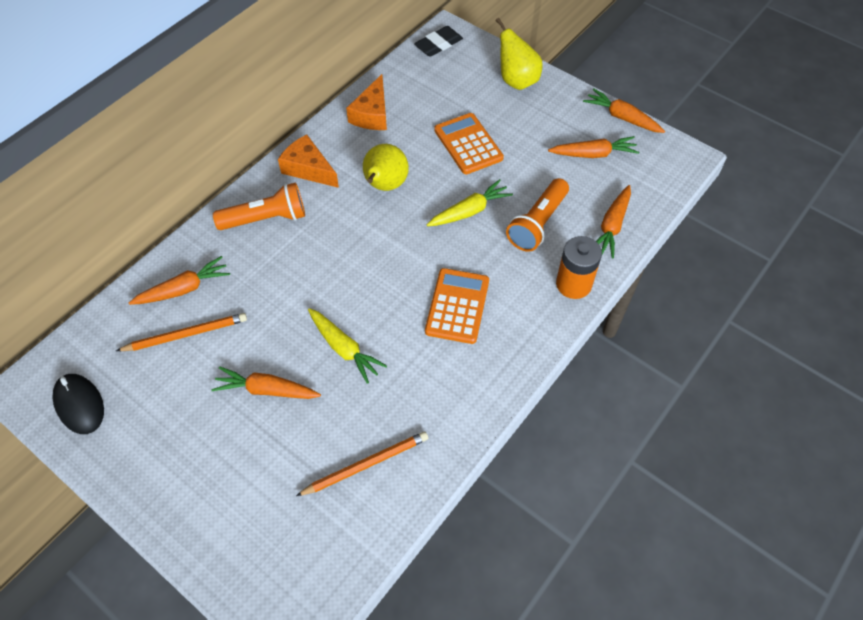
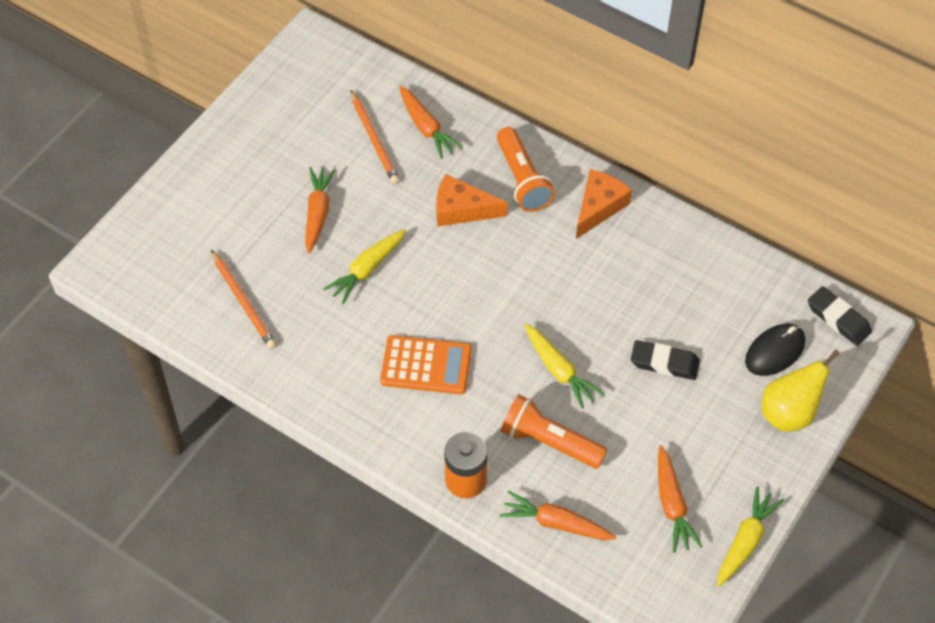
camera: 85 degrees right, 0 degrees up
(79, 405) = (297, 78): black mouse -> black mouse (774, 351)
(372, 114) = (696, 258): orange cheese -> orange cheese (462, 209)
(385, 186) = (585, 283): yellow pear -> none
(468, 144) = (664, 363): orange calculator -> black eraser
(622, 118) = (745, 542): orange carrot -> yellow carrot

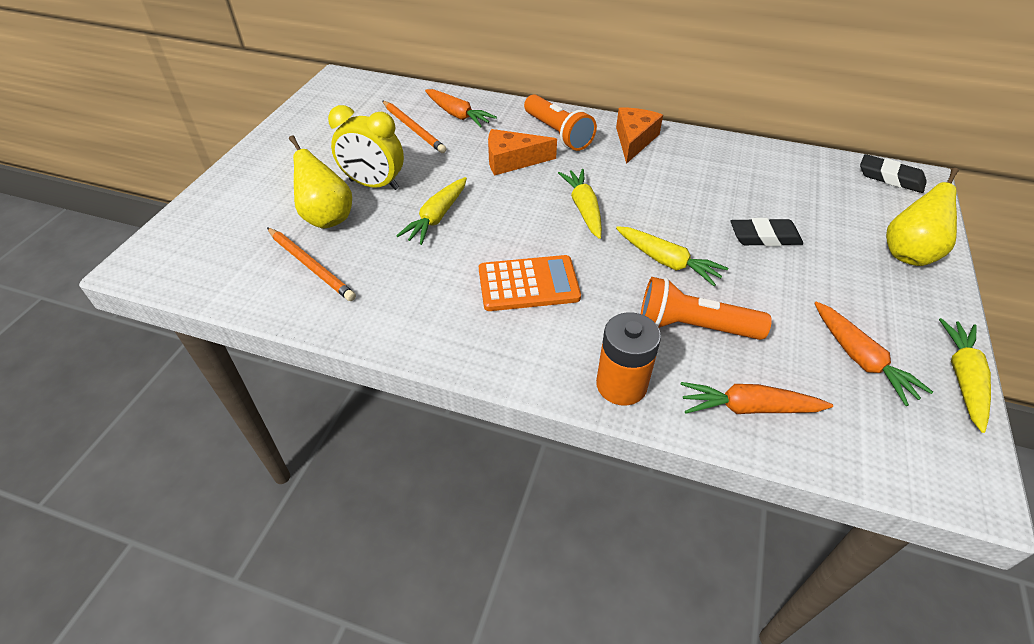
camera: 15 degrees left, 10 degrees down
(266, 247) = (327, 218): none -> yellow pear
(318, 213) = (374, 185): orange carrot -> yellow clock
(508, 290) = (584, 209): none -> yellow carrot
(774, 351) = (856, 210): black mouse -> none

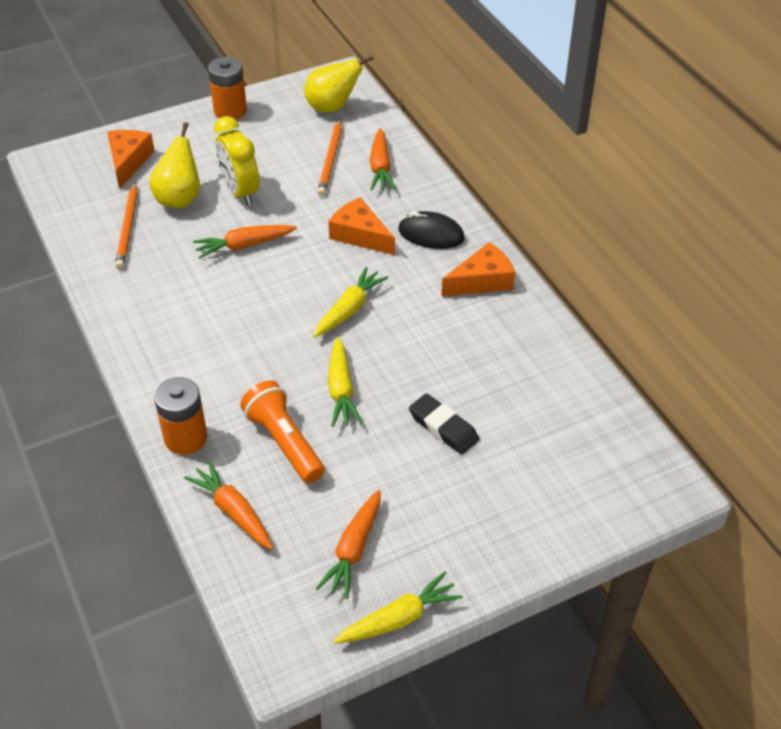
camera: 45 degrees right, 0 degrees up
(234, 218) = (128, 161): none -> orange cheese
(278, 139) = (230, 110): none -> orange battery
(437, 217) = (244, 245): yellow carrot -> orange carrot
(528, 284) = (230, 335): orange calculator -> none
(558, 134) = (431, 234): orange flashlight -> black mouse
(890, 178) = (647, 467): black eraser -> none
(908, 253) = (533, 526): yellow pear -> yellow pear (332, 107)

